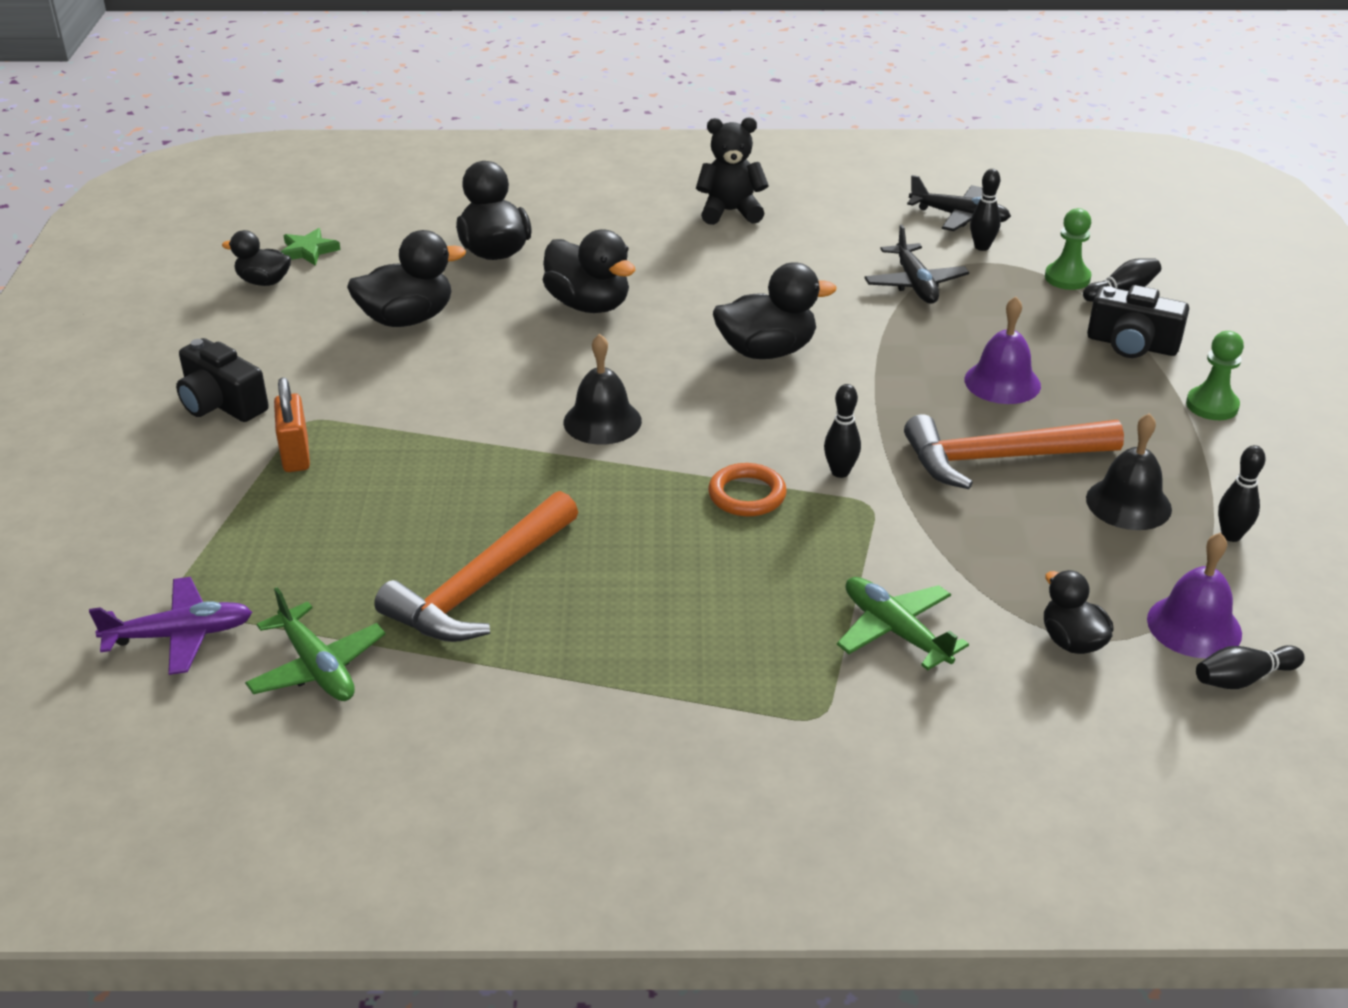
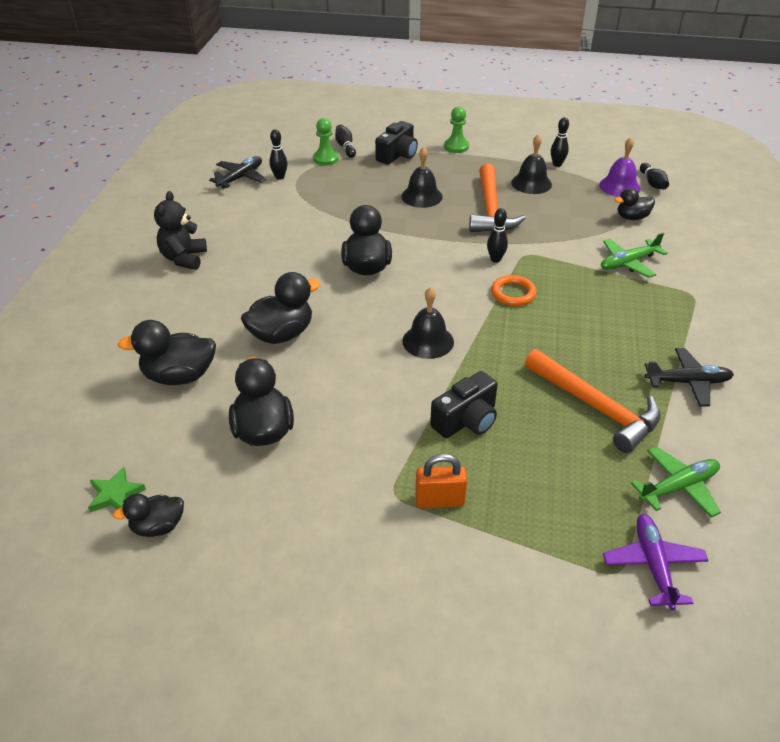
camera: 80 degrees left, 5 degrees up
(221, 404) = (356, 551): black camera -> black camera (466, 420)
(264, 282) = (158, 526): black duck -> black duck turned 45 degrees clockwise
(915, 284) = (311, 205): black plane -> black plane (688, 382)
(1002, 382) = (422, 196): purple bell -> black bell

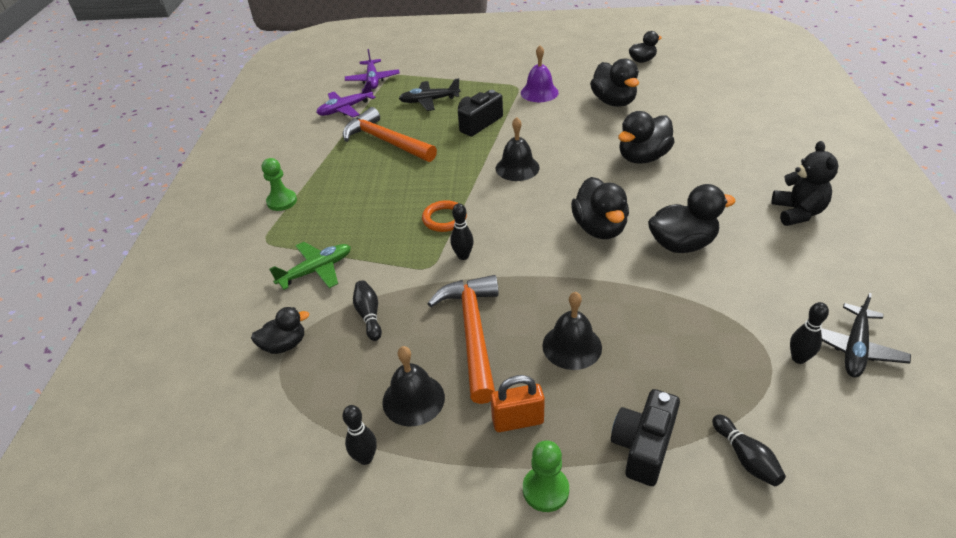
camera: 175 degrees right, 0 degrees up
(115, 494) = (678, 67): green star -> none
(179, 376) = (698, 121): black duck -> black duck (682, 244)
(325, 159) = (758, 416): green pawn -> green pawn (282, 201)
(439, 500) = (489, 87): orange padlock -> orange padlock (517, 421)
(619, 186) = (278, 411): purple bell -> purple bell (539, 92)
(652, 183) = (223, 427): black bowling pin -> black bowling pin (369, 315)
(678, 487) = (345, 109): green plane -> purple plane
(688, 382) = (310, 165): black plane -> black plane (429, 101)

